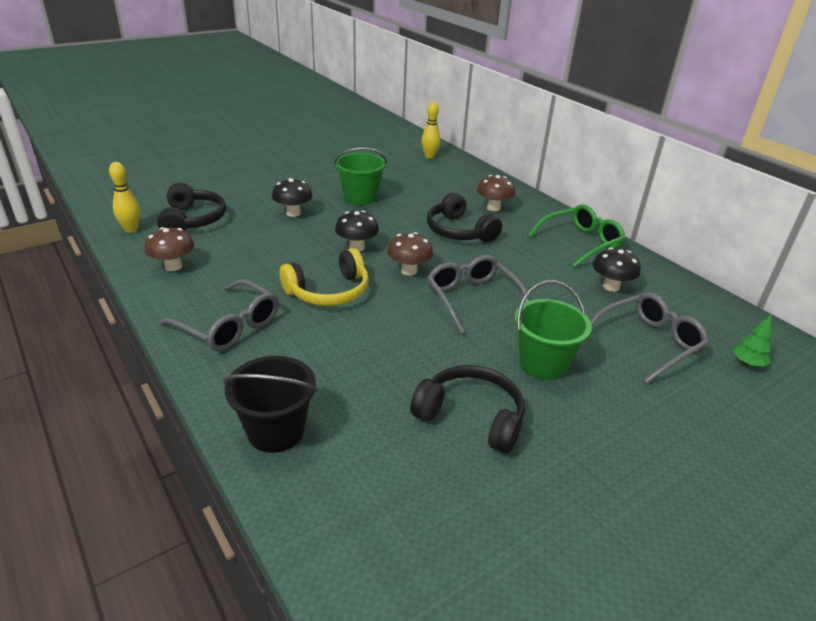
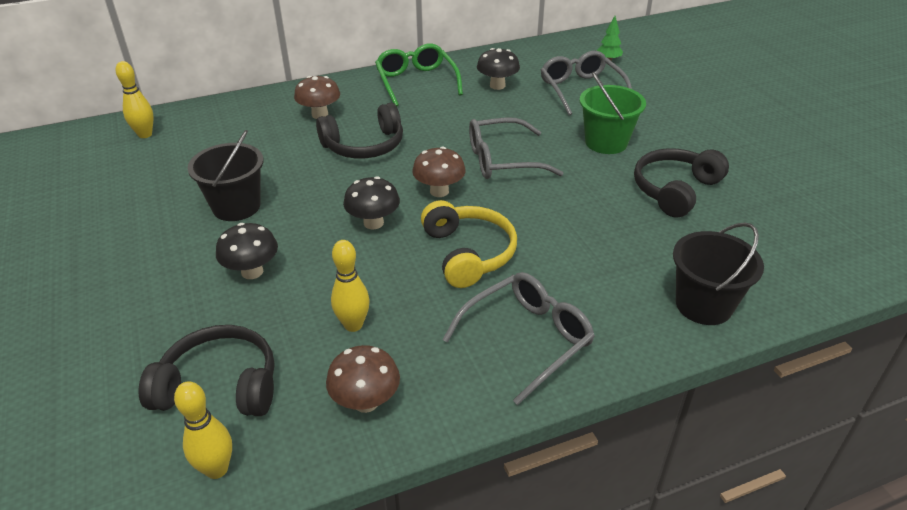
camera: 75 degrees left, 5 degrees up
(243, 253) = (353, 325): none -> yellow bowling pin
(360, 197) = (236, 206): green bucket -> black bucket

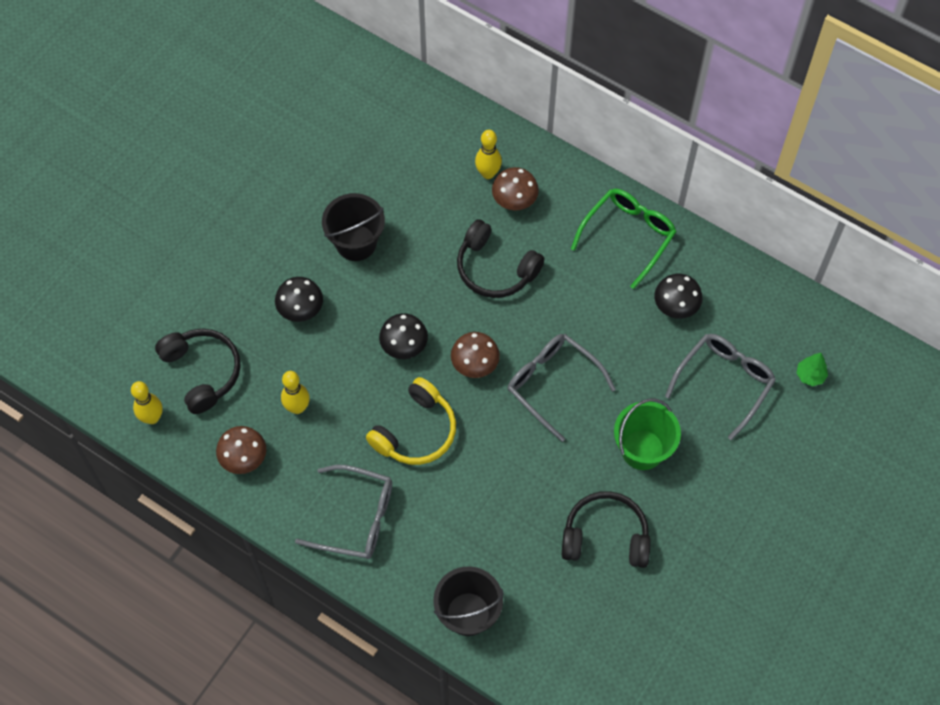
camera: 55 degrees right, 25 degrees up
(145, 134) = (390, 101): yellow bowling pin -> yellow bowling pin (488, 173)

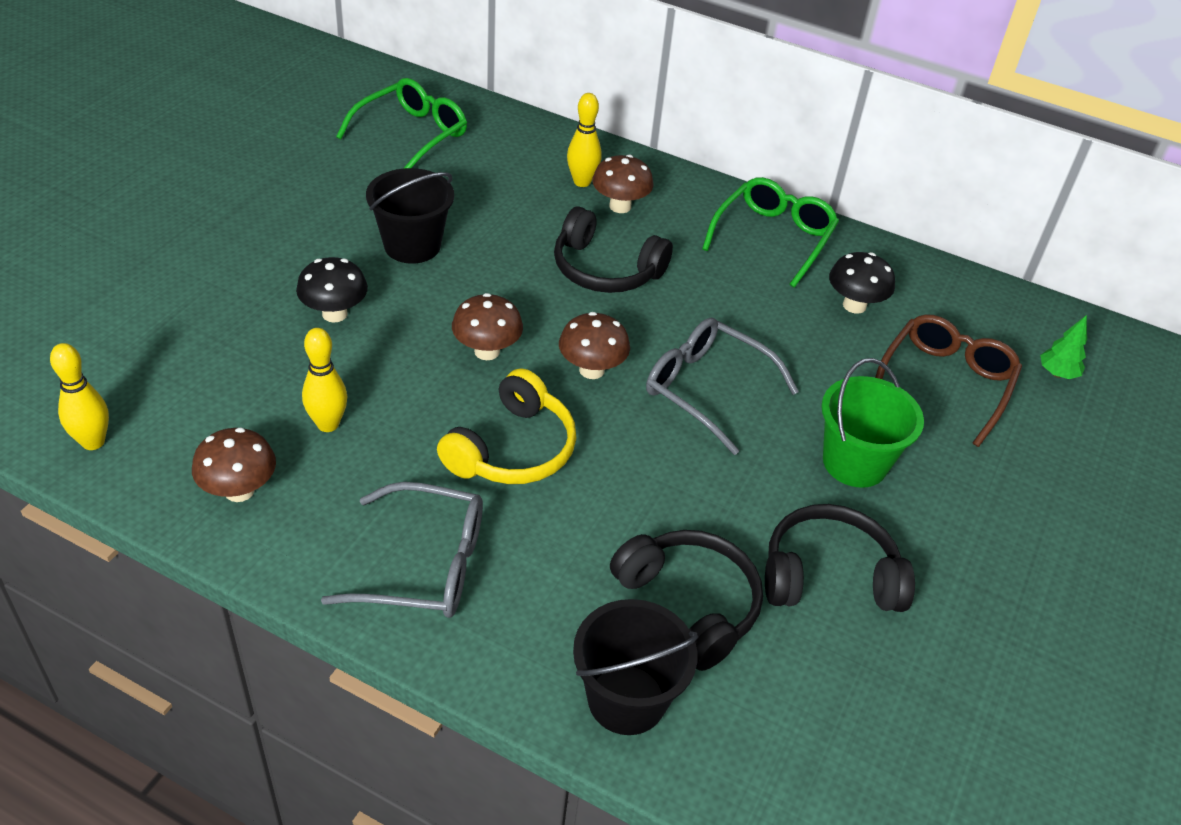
camera: 10 degrees left, 20 degrees down
(202, 372) = (180, 385): black headphones -> black headphones (689, 604)
(359, 119) = (411, 135): none -> green glasses
(404, 346) = (487, 351): black mushroom -> brown mushroom
(724, 382) = (945, 383): grey glasses -> brown glasses

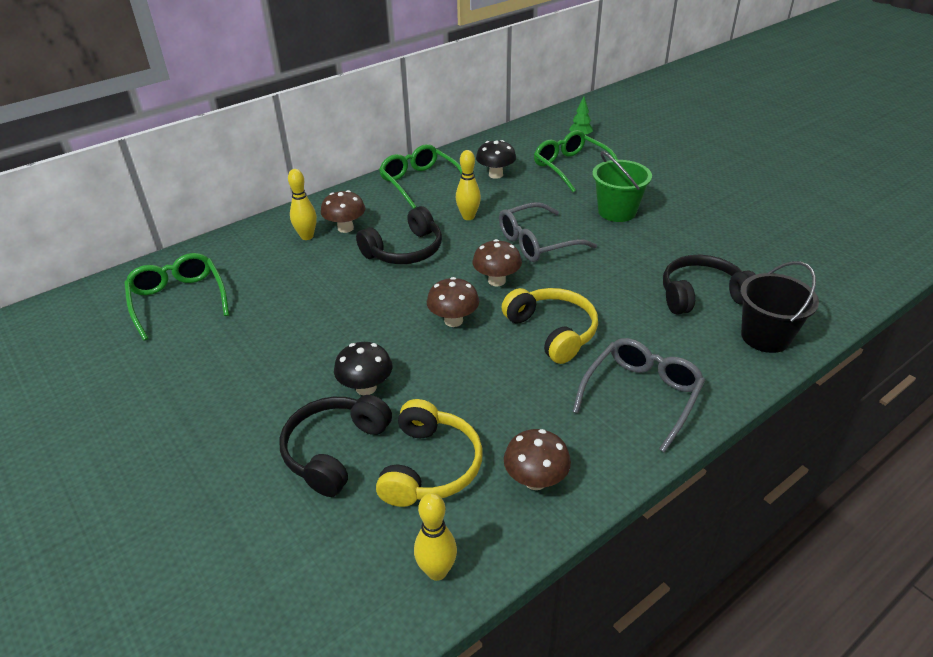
camera: 60 degrees left, 5 degrees down
(232, 398) = (429, 466): none -> yellow headphones
(328, 424) = (487, 416): yellow bowling pin -> yellow bowling pin (468, 217)
(412, 245) = (315, 330): black bucket -> none
(829, 576) = (694, 244): black headphones -> black headphones (335, 451)
(945, 383) = (571, 167): brown glasses -> green glasses

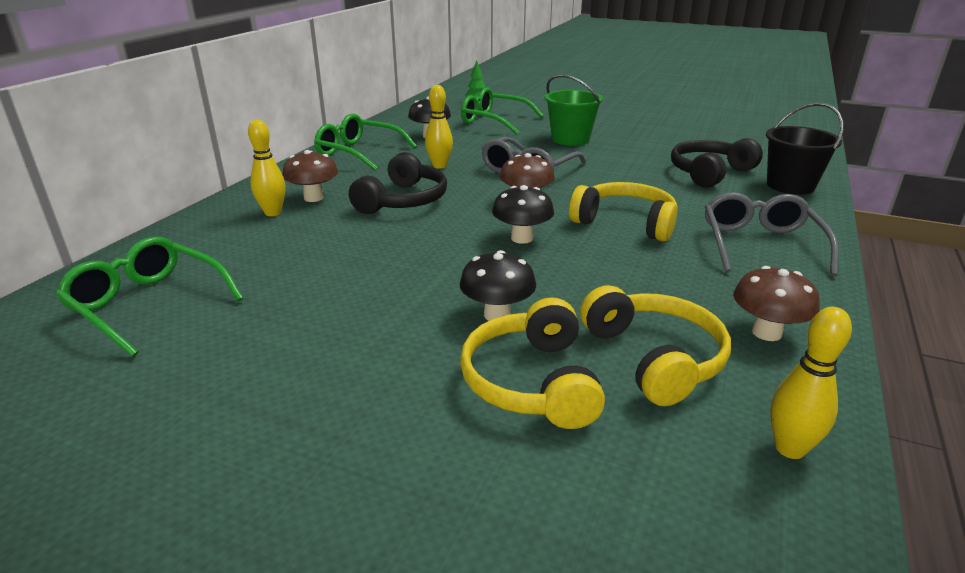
camera: 30 degrees left, 10 degrees down
(335, 451) = (532, 381): black headphones -> yellow headphones
(453, 320) = (522, 238): brown mushroom -> black mushroom

